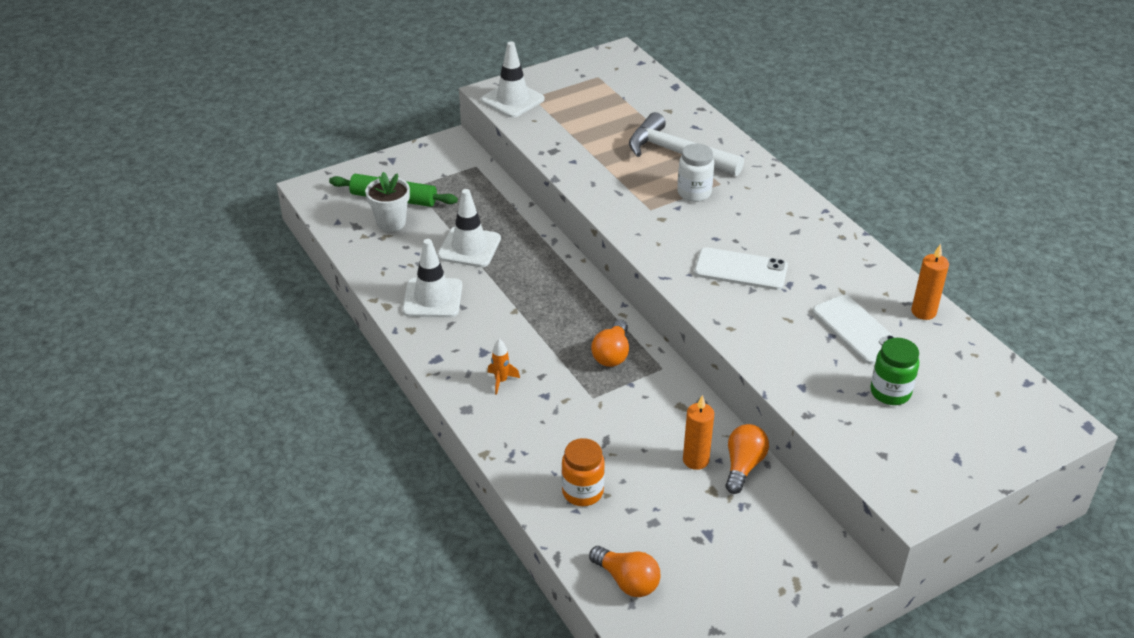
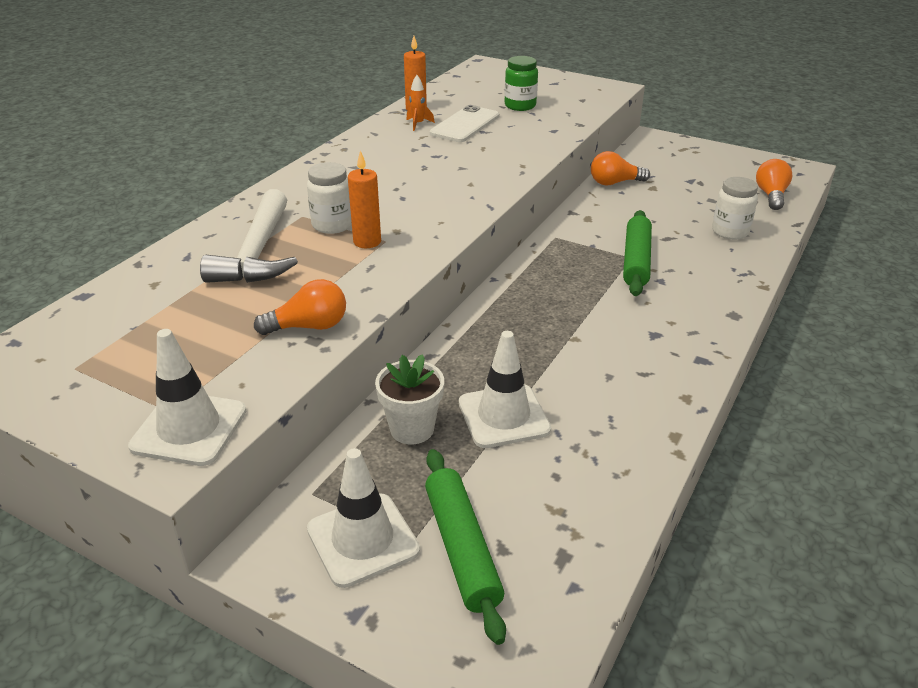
camera: 120 degrees left, 5 degrees down
(391, 222) = (520, 519): white flower pot -> white flower pot (412, 429)
(432, 298) = (621, 404): white traffic cone -> white traffic cone (363, 539)
(501, 381) = (676, 309): orange rocket -> orange rocket (418, 124)
(582, 492) = (730, 232): orange jar -> white jar
(585, 397) = (636, 260): none -> green rolling pin
(612, 354) = (568, 264): orange light bulb -> orange light bulb (309, 326)
(695, 460) = (634, 199): orange candle -> orange candle (367, 242)
(740, 269) = (439, 177): white phone -> none

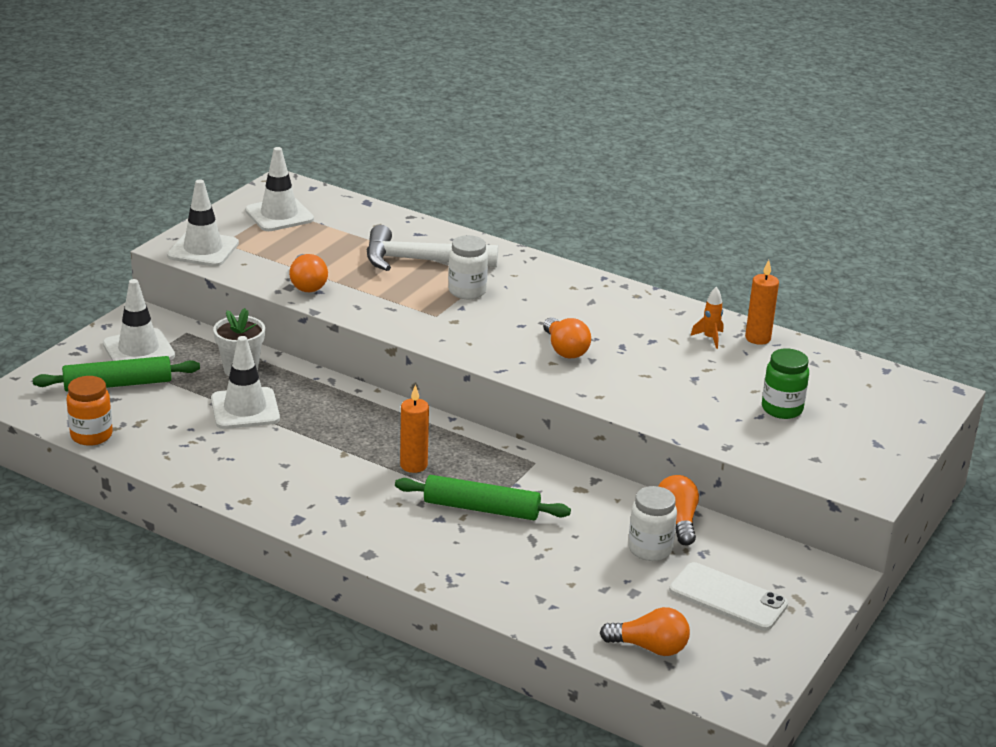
camera: 90 degrees right, 5 degrees down
(94, 365) = (279, 215): none -> white traffic cone
(367, 242) = (434, 307): orange candle -> orange candle (413, 465)
(446, 178) = (565, 350): none -> orange light bulb
(465, 125) = (712, 367): white phone -> white phone (728, 597)
(601, 556) = (91, 435): none -> orange jar
(730, 232) = (546, 589): white jar -> white jar (650, 549)

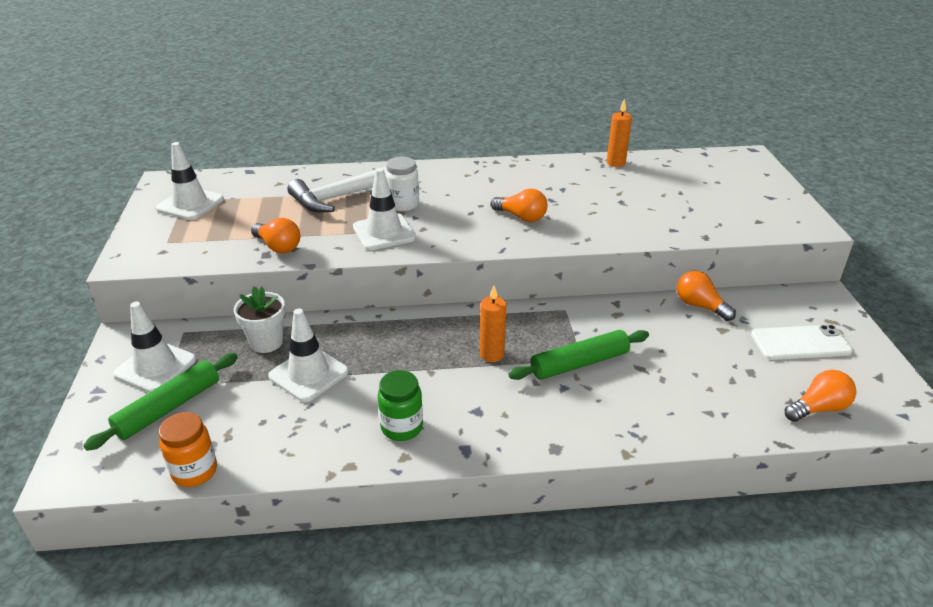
camera: 35 degrees left, 5 degrees up
(203, 250) = (155, 254): white traffic cone -> white traffic cone (384, 232)
(650, 549) = (714, 334): white jar -> none
(710, 338) = (591, 174): orange rocket -> none
(782, 409) = (694, 199): green jar -> green jar (402, 427)

